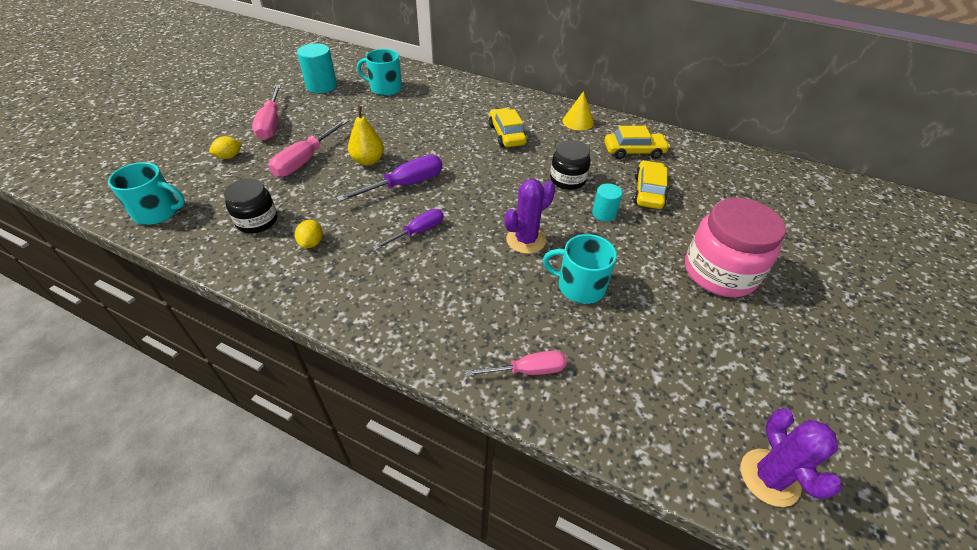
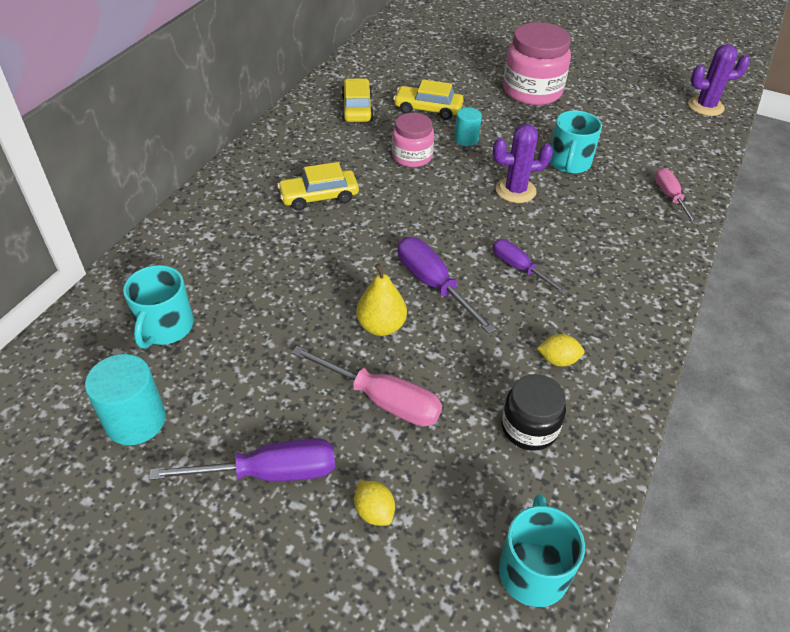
camera: 90 degrees left, 0 degrees up
(271, 124) = (269, 473): pink screwdriver -> purple screwdriver
(526, 240) = (515, 190): purple cactus -> purple cactus turned 60 degrees counterclockwise
(567, 180) = (412, 156): black jar -> pink jar
(578, 122) = (292, 139): yellow cone -> none

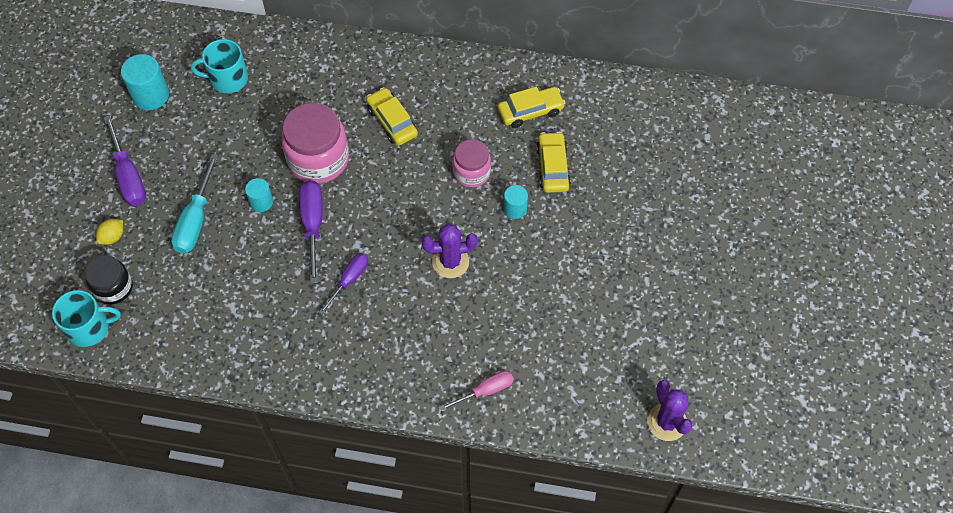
camera: 75 degrees right, 15 degrees up
(381, 326) = (261, 202): yellow pear -> turquoise cylinder
(382, 400) = (196, 220): pink screwdriver -> turquoise screwdriver
(433, 285) = (313, 225): purple screwdriver -> purple screwdriver turned 45 degrees counterclockwise
(515, 190) = (450, 262): purple cactus -> purple cactus turned 75 degrees counterclockwise
(529, 427) = (192, 311): black jar -> black jar (113, 287)
(532, 91) = (625, 250): pink jar -> pink jar (318, 159)
(558, 360) = (257, 321): yellow lemon -> none
(569, 163) = (509, 299): turquoise mug -> none

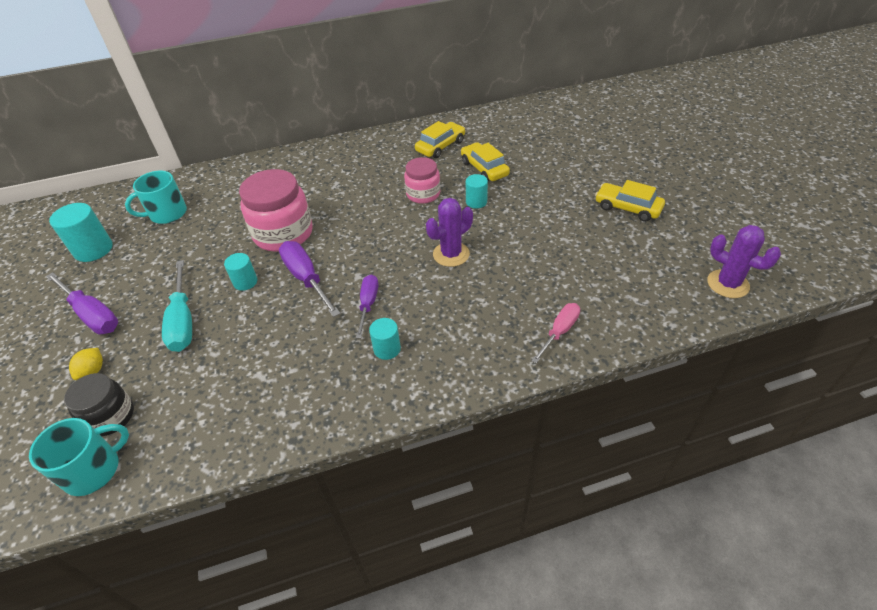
camera: 25 degrees left, 15 degrees down
(339, 333) = (387, 349): none -> turquoise cylinder
(392, 121) = (334, 189): yellow car -> yellow car (627, 208)

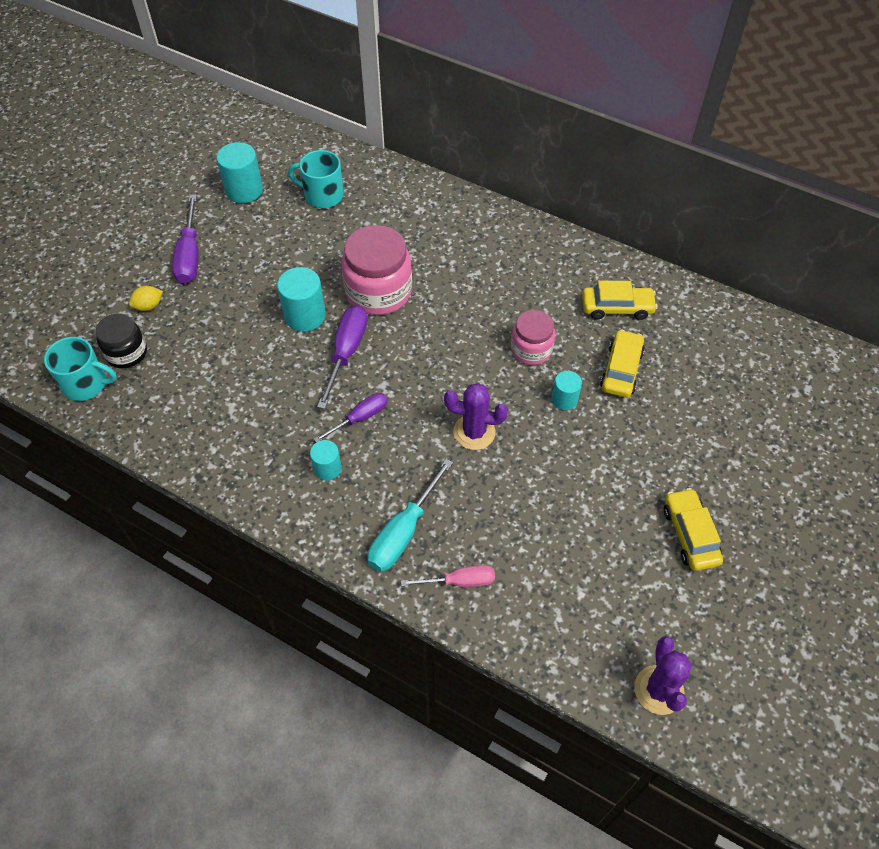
camera: 45 degrees right, 10 degrees up
(183, 321) = (234, 313): turquoise screwdriver -> turquoise screwdriver (403, 532)
(245, 282) = (305, 316): turquoise cylinder -> turquoise cylinder, size x1.66

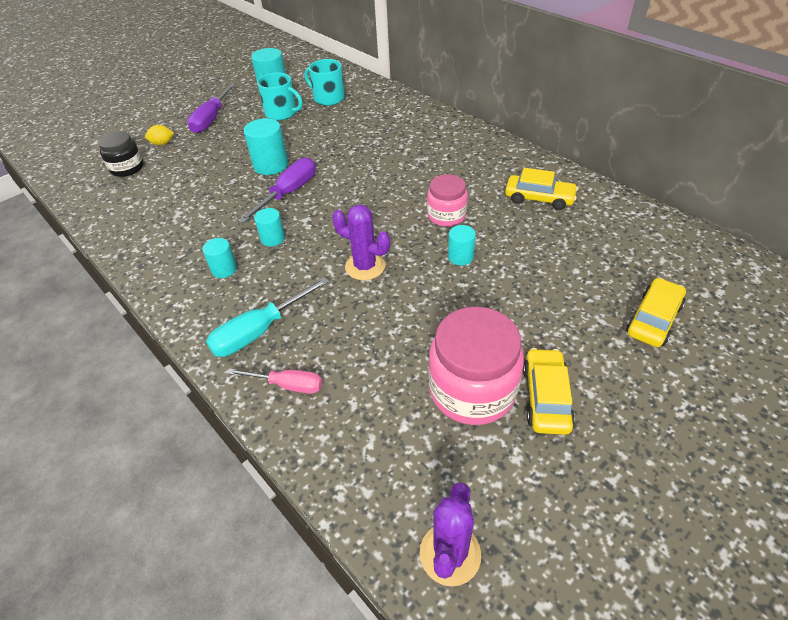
camera: 20 degrees right, 10 degrees down
(86, 384) = (85, 182): turquoise mug -> turquoise mug (282, 113)
(360, 418) = (273, 238): purple screwdriver -> turquoise cylinder
(378, 292) = (337, 159): pink jar -> pink jar (472, 390)
(621, 370) = (525, 244): yellow car -> yellow car (653, 319)

